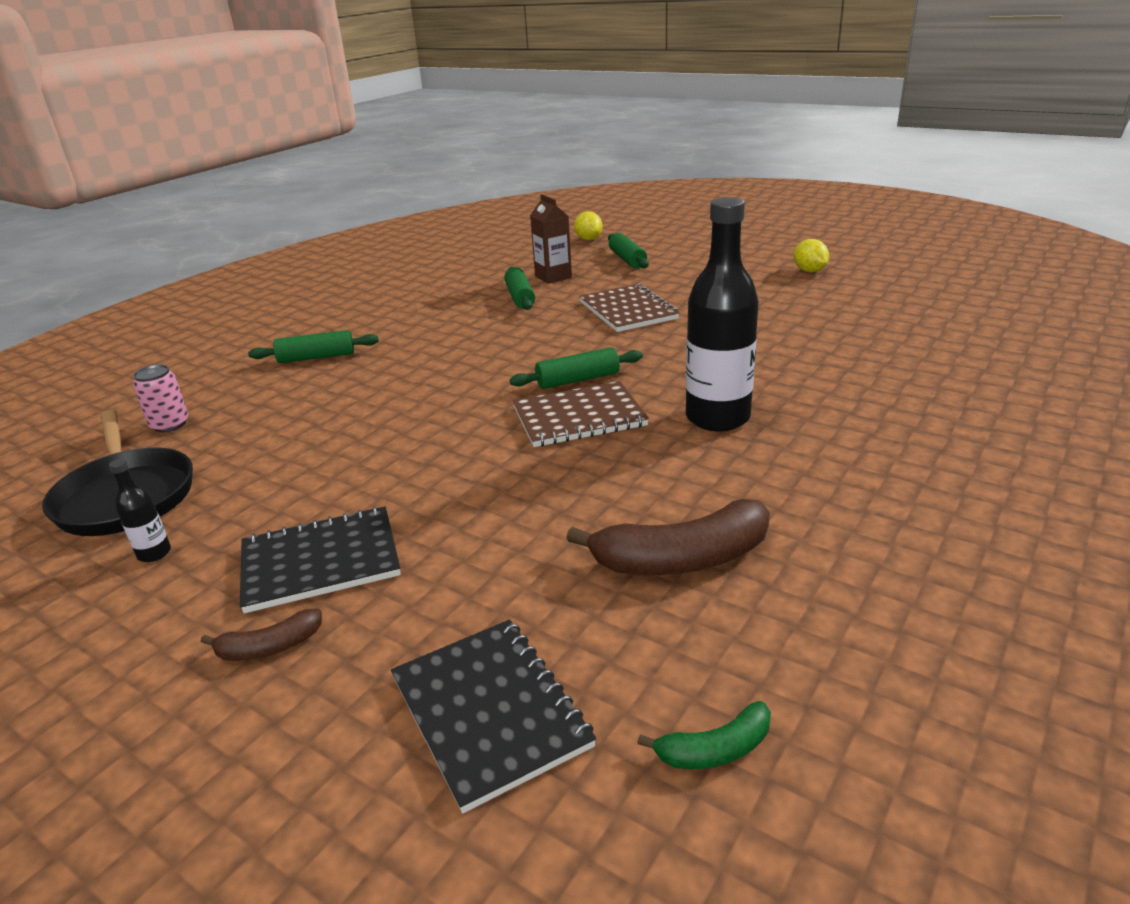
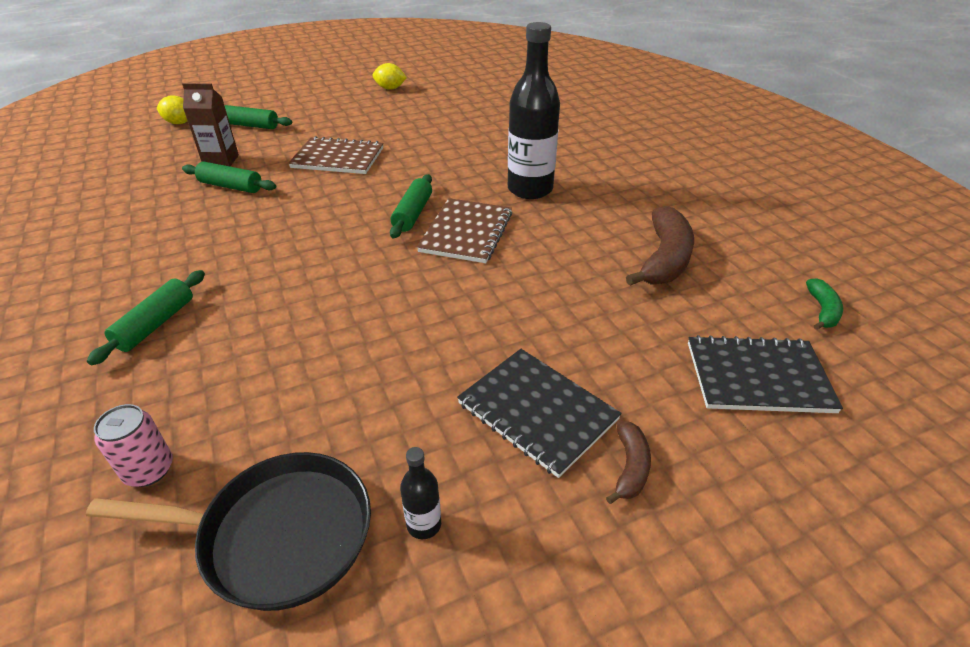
camera: 60 degrees left, 10 degrees up
(320, 561) = (537, 411): black notebook -> black notebook turned 60 degrees counterclockwise

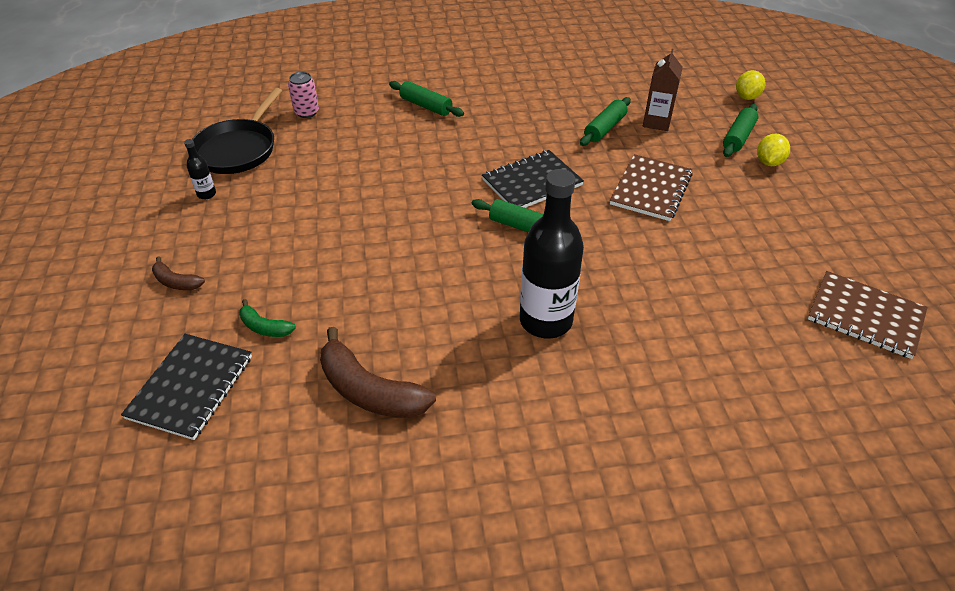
camera: 105 degrees right, 5 degrees up
(390, 88) = (861, 245): yellow lemon -> yellow lemon (769, 162)
(466, 232) = (477, 256): brown notebook -> brown notebook (865, 316)
(537, 411) = (247, 252): black notebook -> black notebook (532, 182)
(822, 310) = (225, 489): green banana -> green banana (264, 327)

